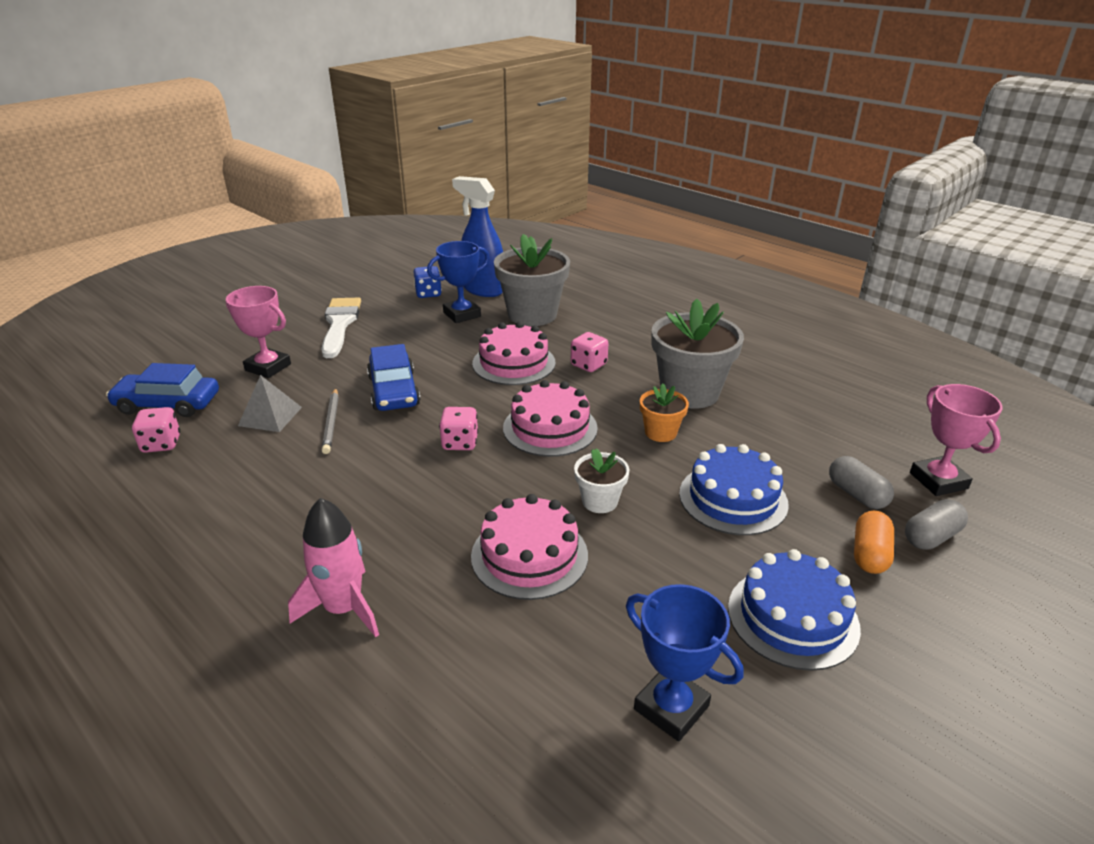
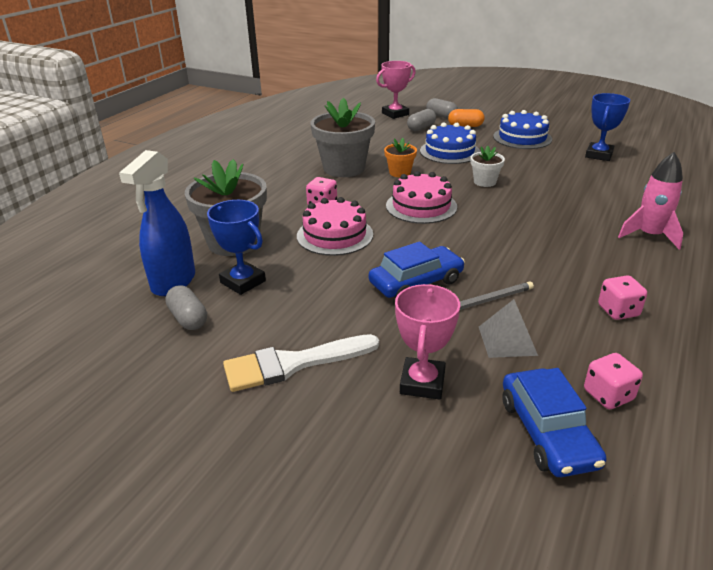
camera: 105 degrees left, 0 degrees up
(428, 293) = (188, 318): blue dice -> grey capsule
(460, 443) = (466, 235): pink dice -> pink dice (618, 311)
(529, 555) = (549, 193): pink cake -> none

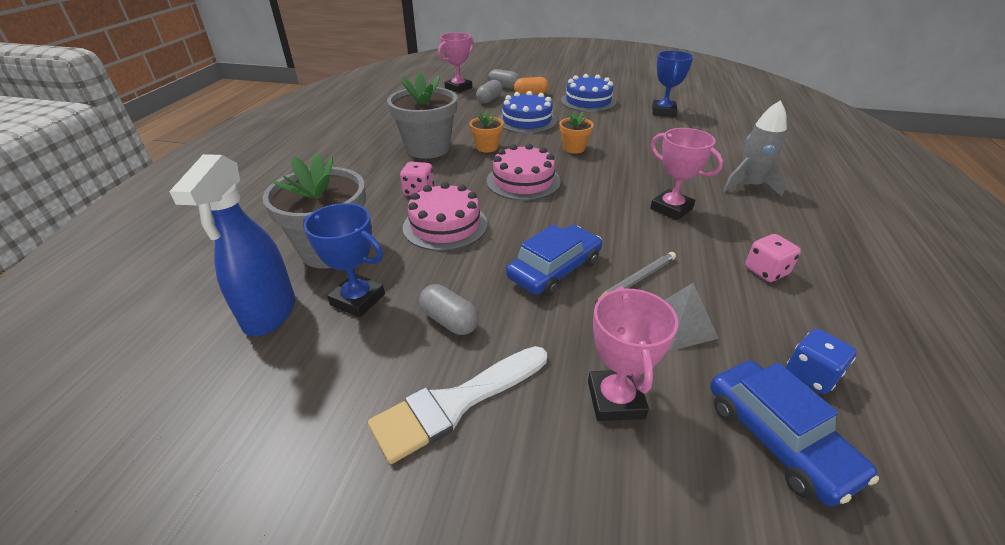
camera: 15 degrees left, 5 degrees up
(188, 318) = (302, 362): grey capsule -> grey capsule (449, 321)
(484, 182) = (574, 148): white flower pot -> orange flower pot
(554, 246) = (671, 209): none -> pink trophy
(608, 395) = (811, 375): pink dice -> blue dice
(649, 235) = (749, 186): pink rocket -> grey rocket

